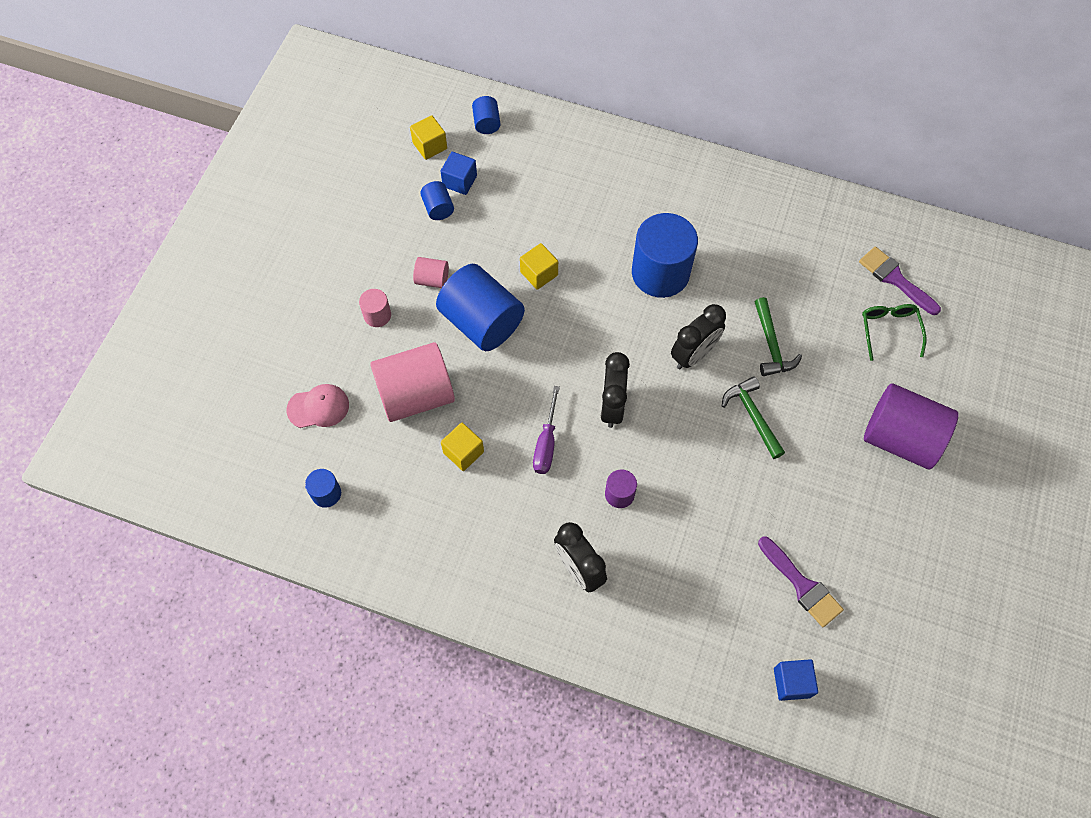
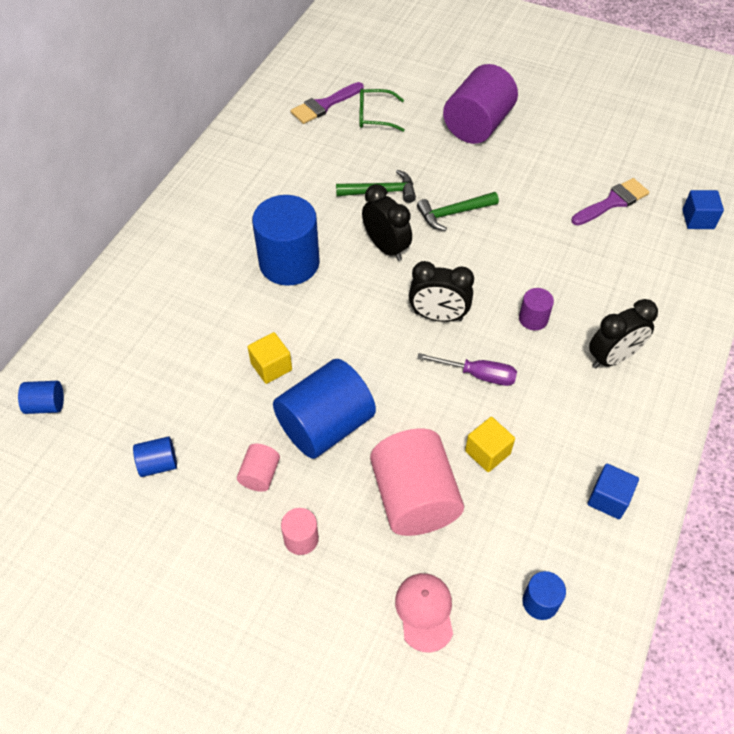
camera: 85 degrees left, 10 degrees down
(430, 146) = (60, 470): yellow cube -> none
(460, 181) = (124, 438): blue cube -> blue cube (608, 499)

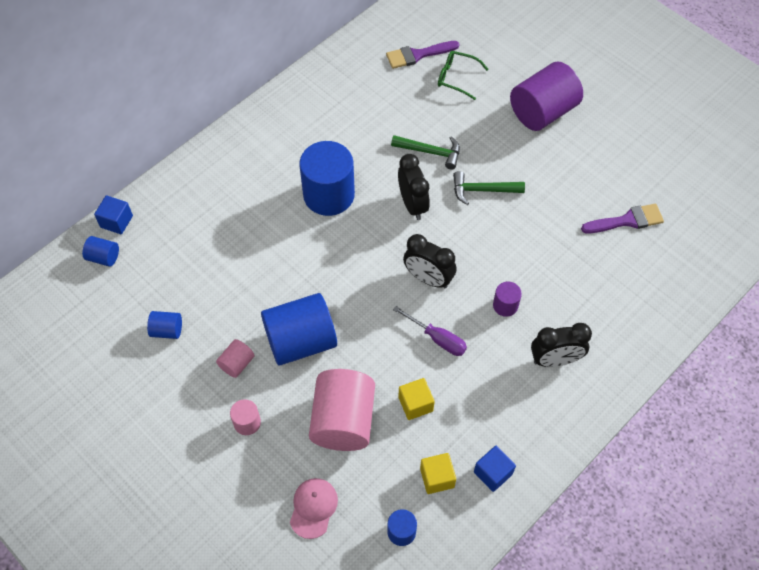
camera: 20 degrees right, 5 degrees up
(271, 366) = (279, 279): yellow cube -> yellow cube (437, 478)
(698, 219) = (695, 260): blue cube -> blue cube (116, 221)

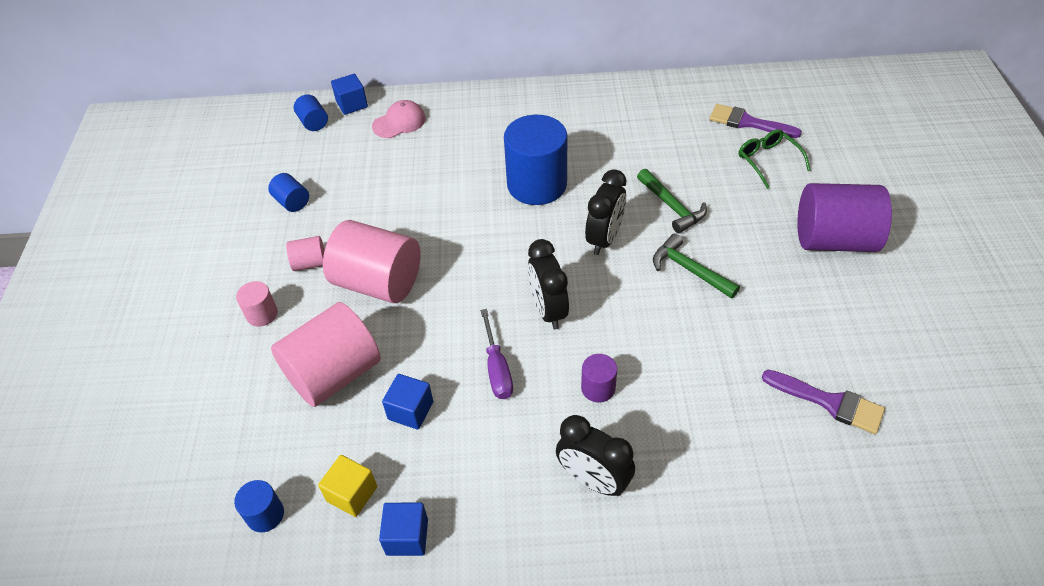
camera: 45 degrees right, 10 degrees down
(301, 341) = (378, 282): blue cylinder -> pink cylinder
(313, 508) = (225, 426): pink cap -> pink cap (399, 122)
(415, 404) = (410, 410): yellow cube -> blue cube

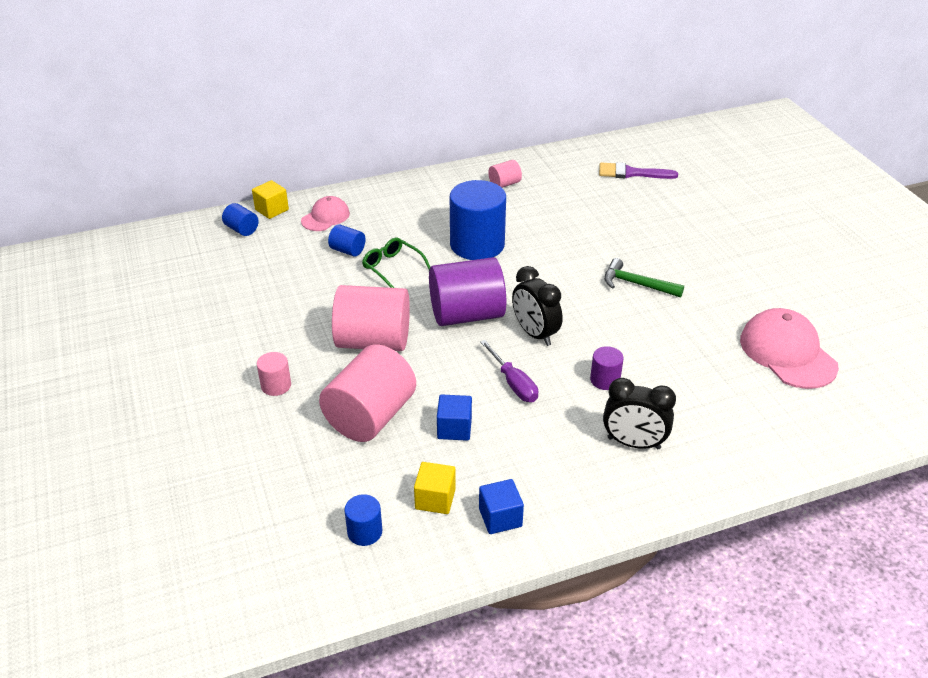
camera: 20 degrees left, 10 degrees down
(292, 202) = (256, 295): blue cylinder -> blue cylinder (347, 250)
(310, 263) = (300, 338): pink cylinder -> pink cylinder (504, 184)
(352, 104) = (272, 210): blue cube -> yellow cube
(604, 239) = (556, 274): black clock -> none
(671, 206) = (599, 242): green hammer -> none
(768, 161) = (661, 197): green glasses -> green glasses (392, 267)
(829, 402) = (787, 353): purple brush -> pink cap
(834, 240) = (738, 244): purple cylinder -> purple cylinder (467, 315)

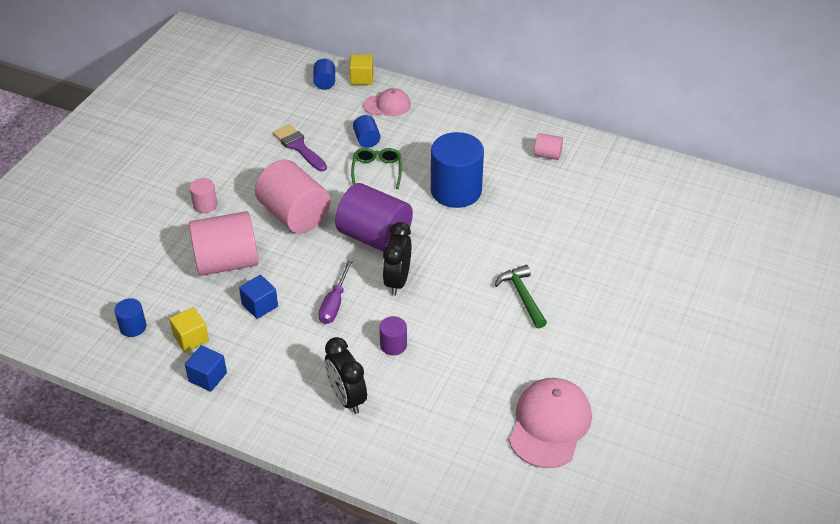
camera: 45 degrees right, 5 degrees up
(631, 173) = (663, 207): purple brush -> purple brush (298, 147)

